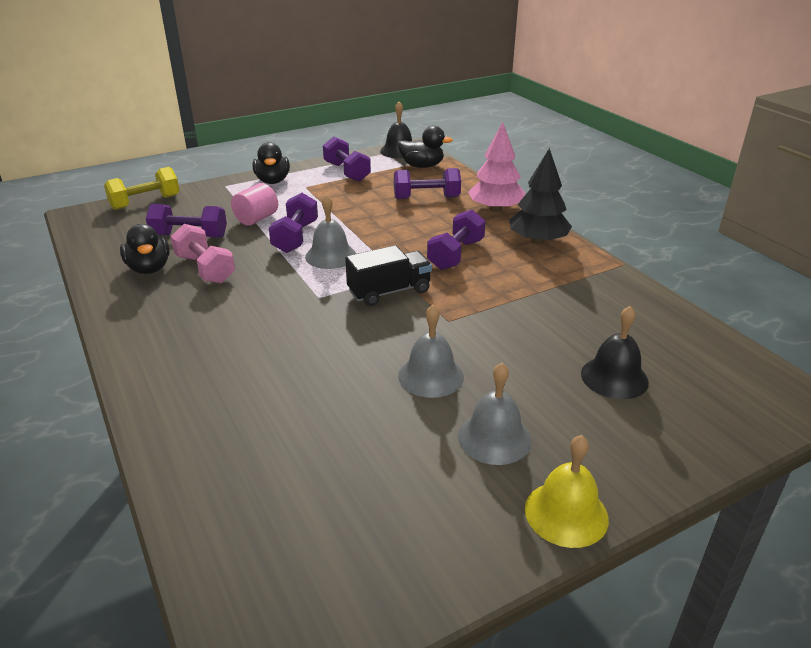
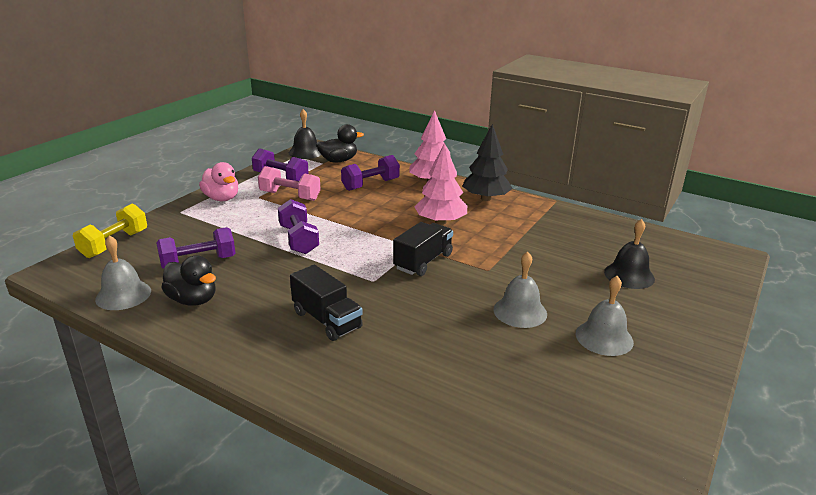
camera: 30 degrees left, 5 degrees down
(205, 269) = (248, 286): pink dumbbell -> pink dumbbell (290, 196)
(234, 322) = (327, 320): none -> black truck
(256, 219) = (245, 233): pink cylinder -> none
(273, 181) = (222, 198): black duck -> pink duck
(330, 256) = (346, 247): grey bell -> grey bell (123, 295)
(456, 255) = (440, 222): purple dumbbell -> pink tree
(566, 513) = (692, 367): yellow bell -> none

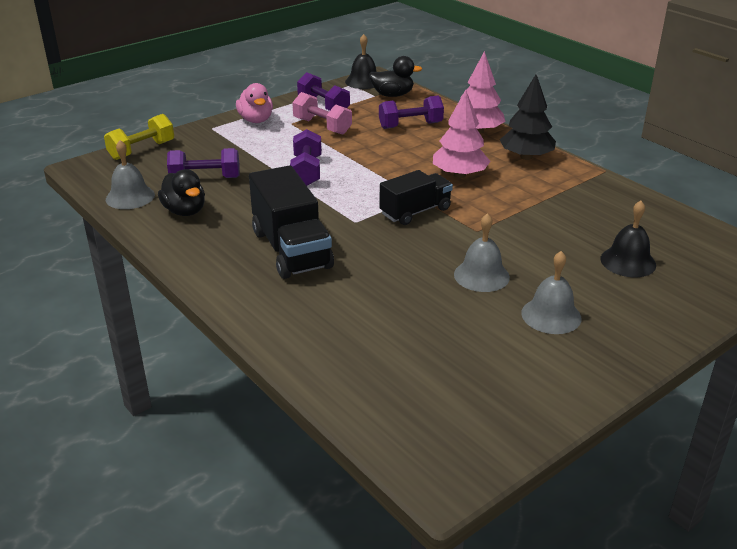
camera: 20 degrees right, 5 degrees up
(327, 320) = (291, 249): black truck -> black truck, size x1.54

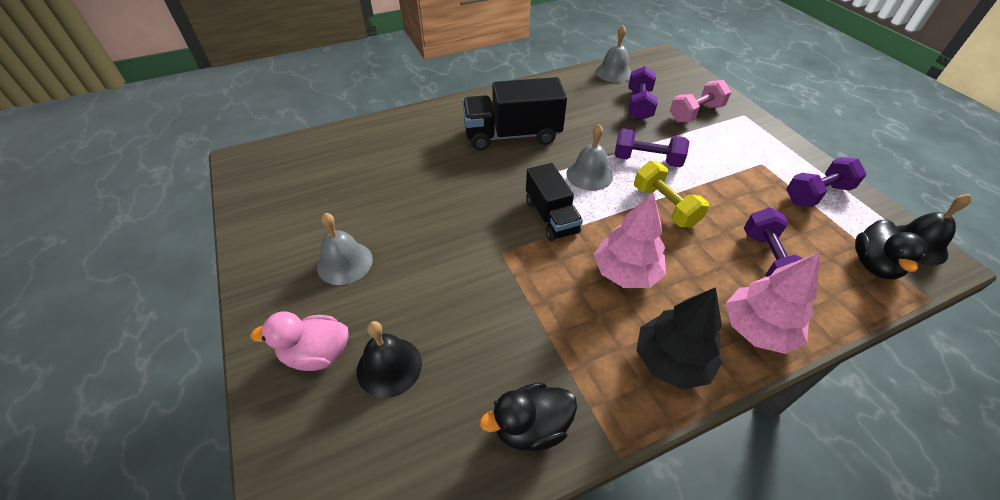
camera: 105 degrees right, 15 degrees up
(142, 150) = (694, 79): yellow dumbbell -> yellow dumbbell (665, 206)
(185, 211) = (586, 93): black duck -> black duck (531, 427)
(256, 120) = (767, 142): pink duck -> pink duck (317, 354)
(322, 126) = (756, 185): pink dumbbell -> pink dumbbell (695, 113)
(481, 275) = (425, 234): grey bell -> grey bell (589, 175)

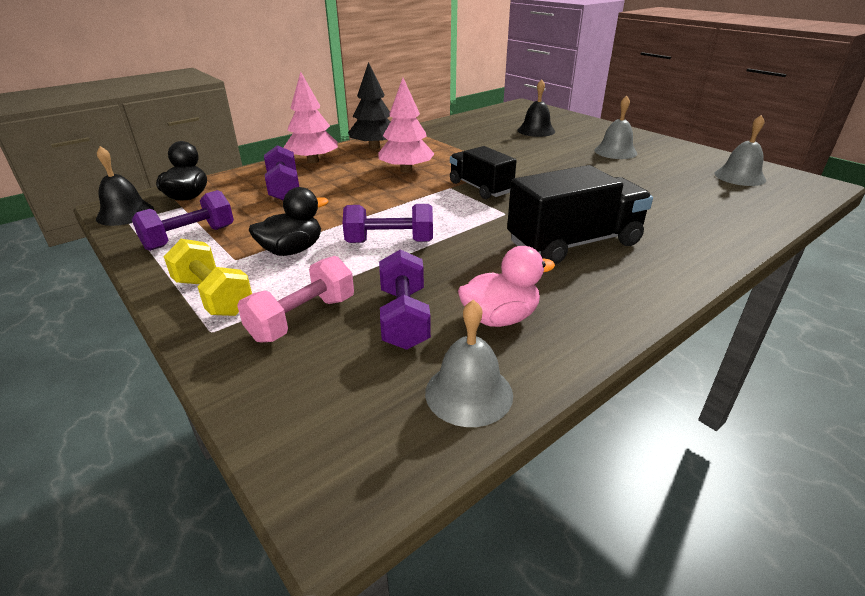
camera: 165 degrees right, 15 degrees down
(317, 354) = (580, 129): pink duck -> pink duck (500, 318)
(531, 427) = (449, 127): black duck -> black duck (292, 250)
(589, 175) = (456, 220): grey bell -> grey bell (739, 176)
(665, 206) = (371, 207): yellow dumbbell -> yellow dumbbell (213, 296)

